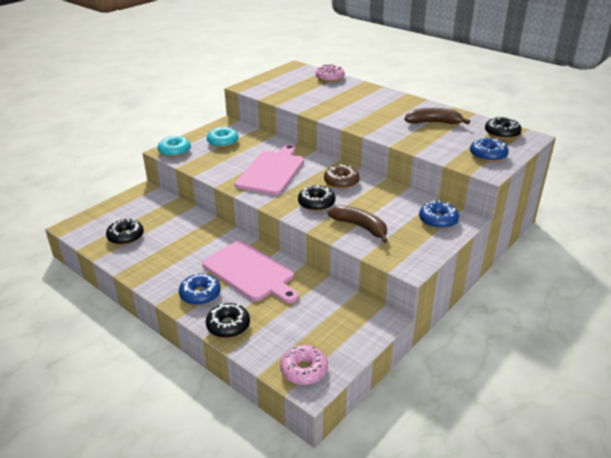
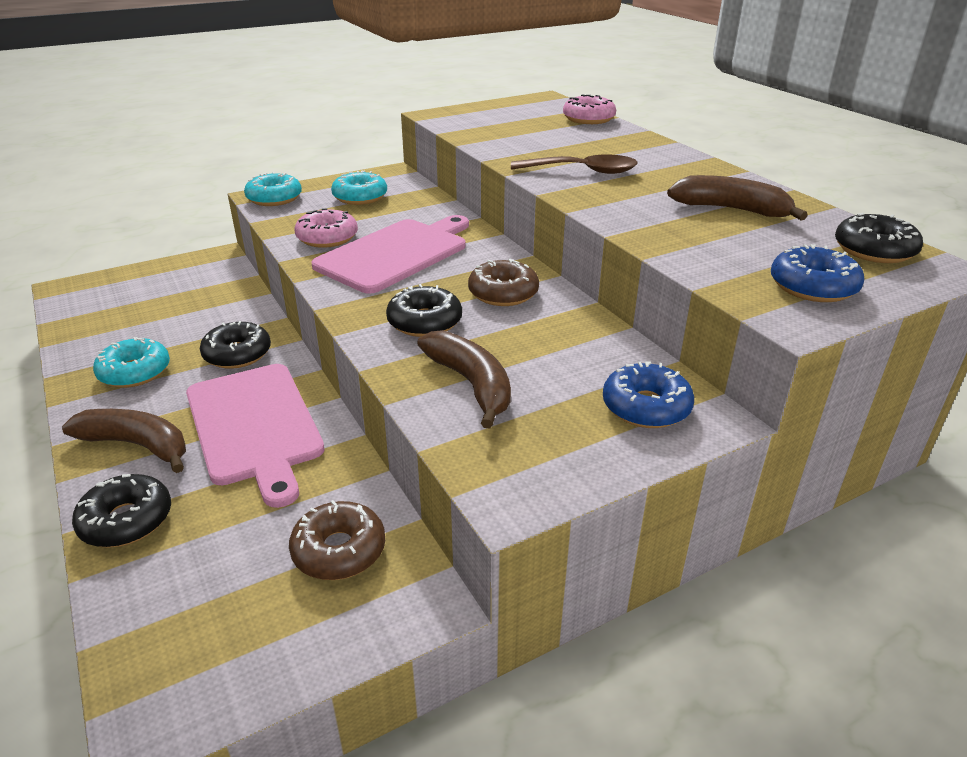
camera: 20 degrees right, 0 degrees up
(126, 236) = (123, 319): black donut -> black donut (237, 354)
(162, 262) = (135, 372): none -> turquoise donut
(200, 294) = (137, 445): blue donut -> brown banana
(304, 370) = (174, 669): pink donut -> pink donut (327, 238)
(334, 312) = (339, 550): none -> brown donut
(352, 112) = (583, 171): none -> brown spoon

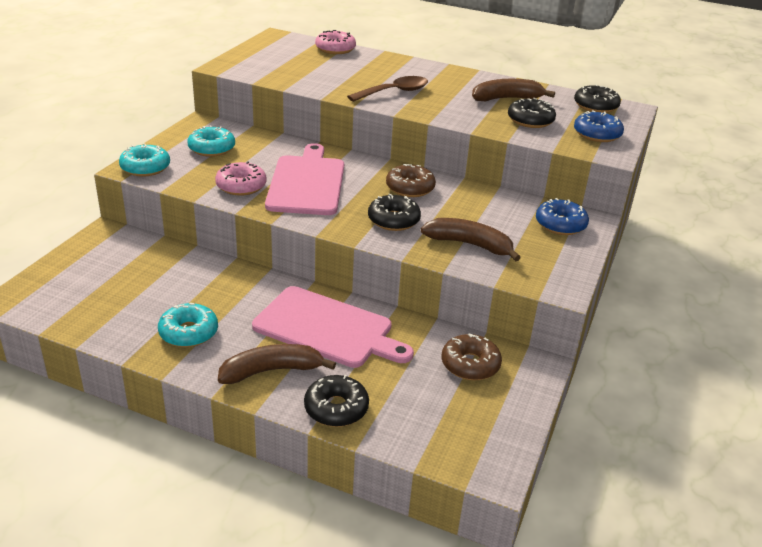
camera: 40 degrees left, 0 degrees up
(237, 354) = (244, 293): black donut -> black donut (530, 120)

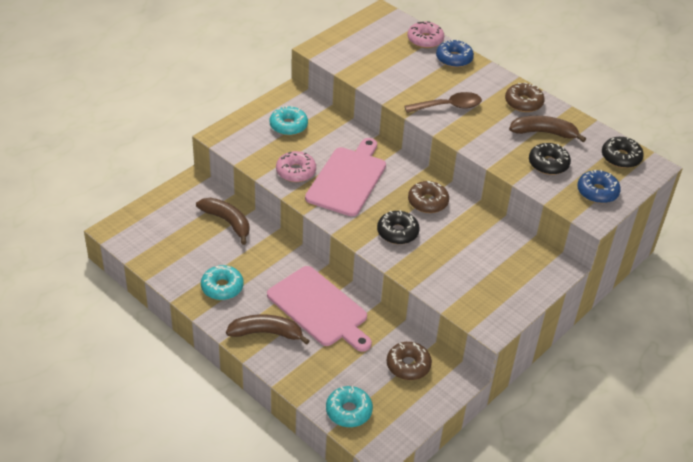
camera: 20 degrees right, 10 degrees up
(145, 167) = (231, 137): turquoise donut -> turquoise donut (348, 411)
(336, 408) = (297, 373): black donut -> none
(468, 80) = (523, 103): none -> brown donut
(470, 245) = (444, 270): brown banana -> brown banana (227, 222)
(560, 224) = (530, 267): blue donut -> blue donut (454, 59)

